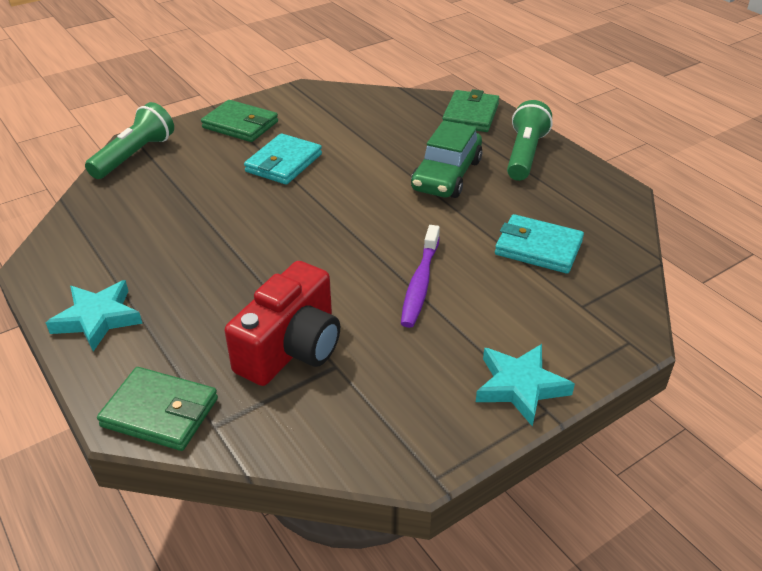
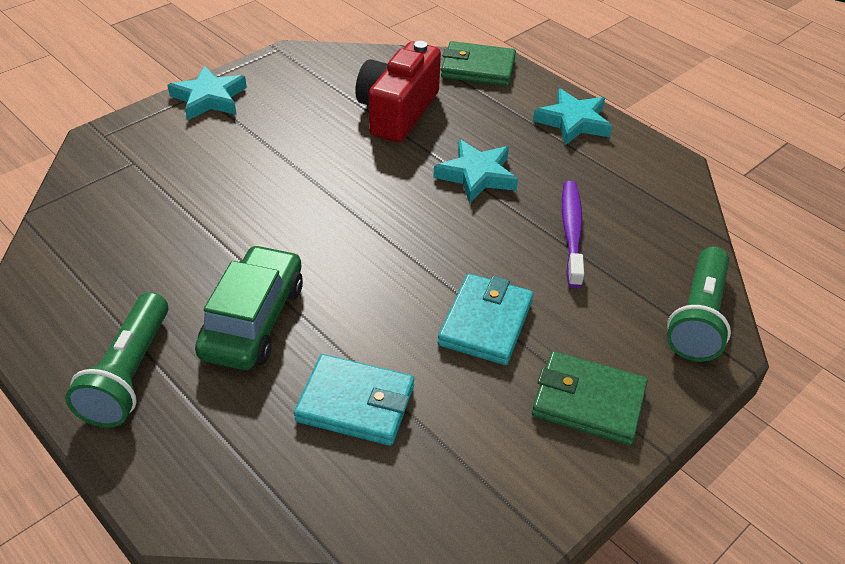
camera: 170 degrees right, 5 degrees up
(237, 266) = (476, 175): none -> turquoise star
(420, 283) = (289, 171): purple toothbrush -> purple toothbrush (571, 232)
(470, 115) = (200, 473): green wallet -> none
(538, 248) = (157, 219): turquoise wallet -> turquoise wallet (355, 403)

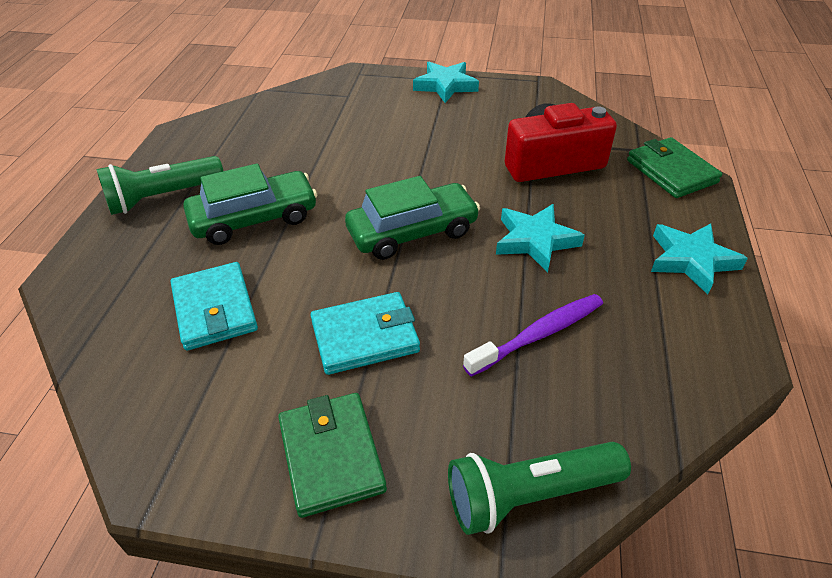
camera: 55 degrees right, 0 degrees up
(392, 232) = (412, 232): none -> green car

